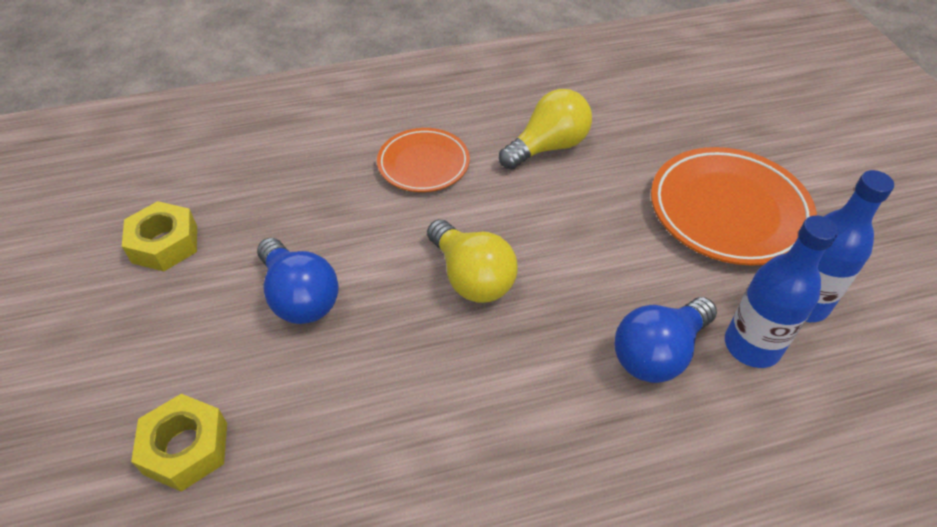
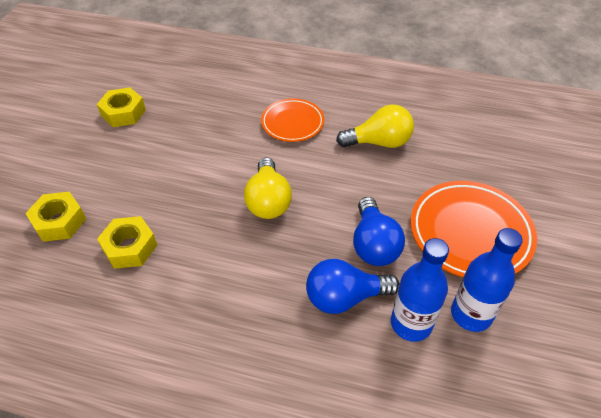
camera: 30 degrees right, 0 degrees up
(300, 297) = (168, 170): blue light bulb -> blue light bulb (374, 244)
(329, 431) = (130, 247): none -> yellow nut

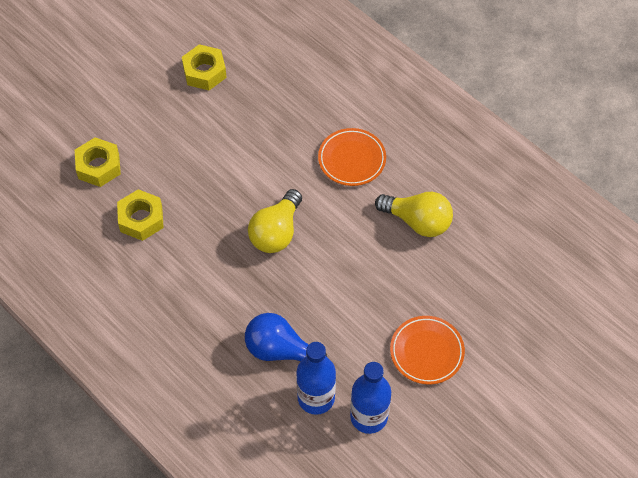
camera: 30 degrees right, 10 degrees up
(374, 244) = (336, 318): blue light bulb -> none
(470, 233) = (426, 352): orange plate -> orange plate, size x0.62

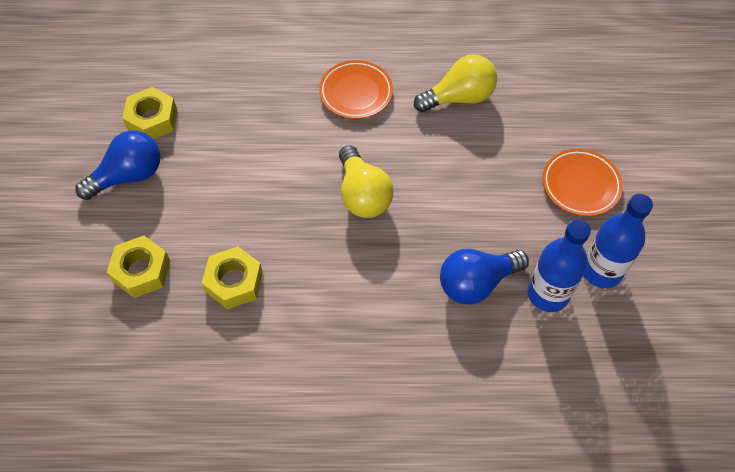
camera: 45 degrees left, 0 degrees up
(153, 99) = (129, 176): none -> blue light bulb

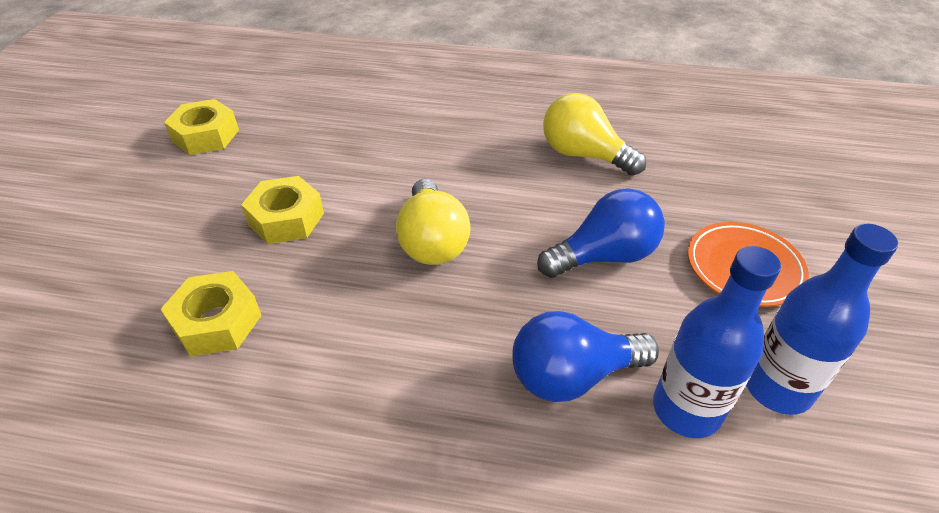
camera: 10 degrees right, 15 degrees down
(129, 176) = (147, 185): blue light bulb -> blue light bulb (604, 256)
(141, 271) = (101, 290): yellow nut -> yellow nut (286, 219)
(356, 92) = (455, 137): orange plate -> none
(459, 97) = (583, 155): yellow light bulb -> yellow light bulb turned 135 degrees counterclockwise

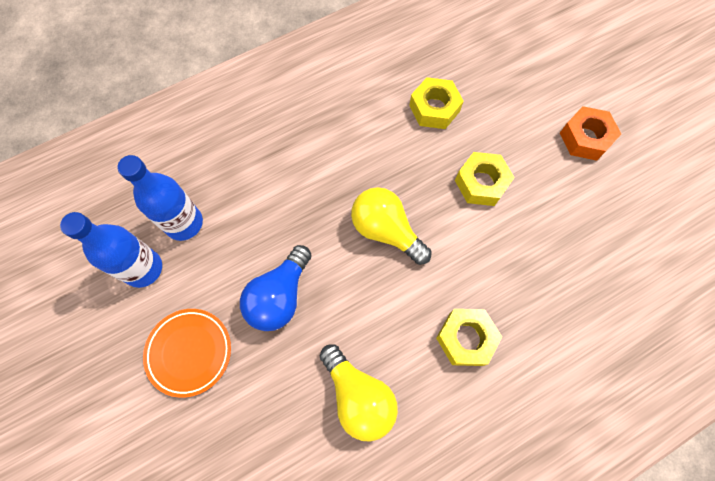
camera: 140 degrees right, 25 degrees up
(138, 189) = (585, 138): none -> orange nut
(206, 136) = (619, 203): yellow nut -> yellow nut (466, 338)
(572, 376) = (247, 202): blue light bulb -> none
(583, 155) = (358, 396): yellow light bulb -> yellow light bulb turned 60 degrees clockwise

